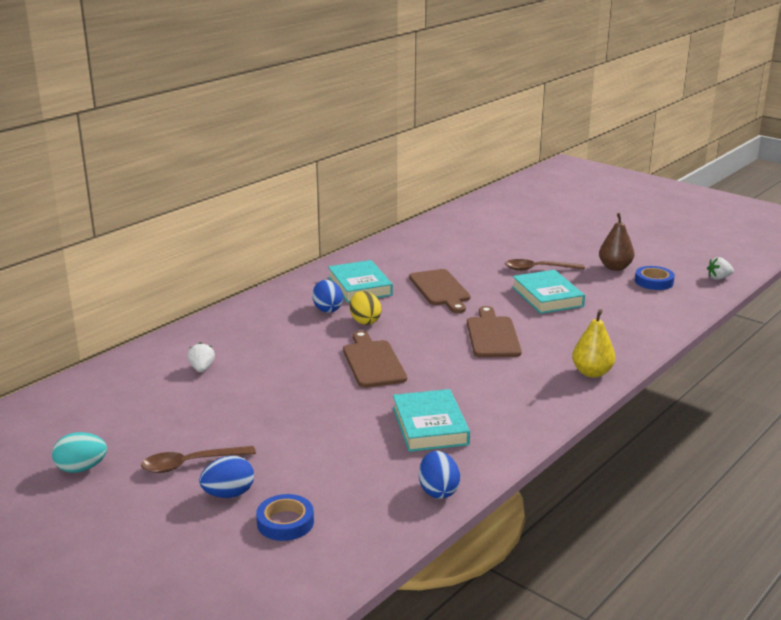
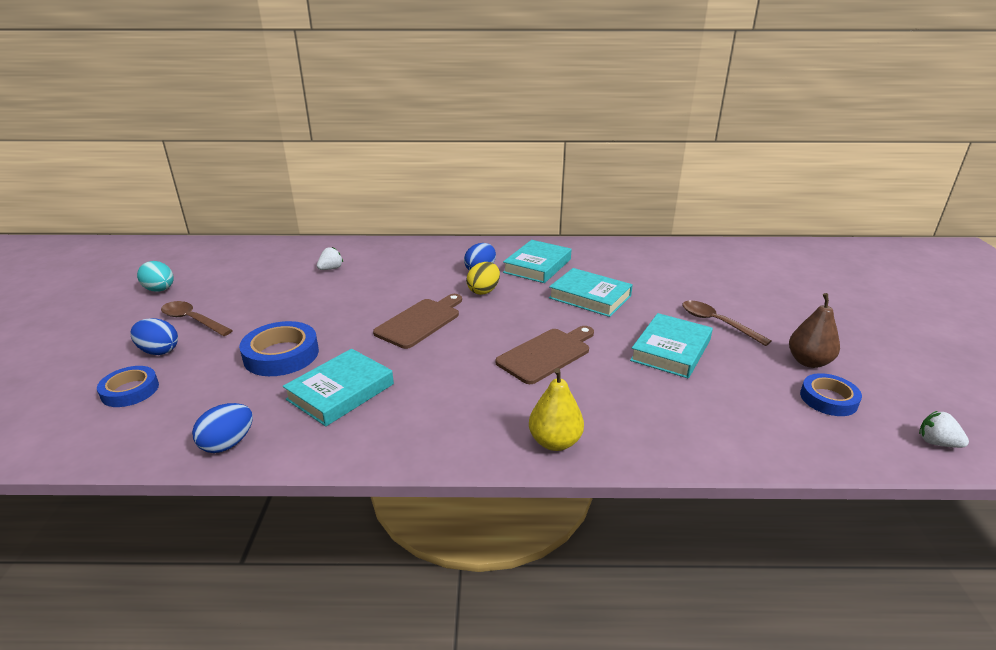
camera: 50 degrees right, 5 degrees up
(332, 435) = (281, 355): none -> blue tape
(440, 290) = (590, 297): brown cutting board -> turquoise book

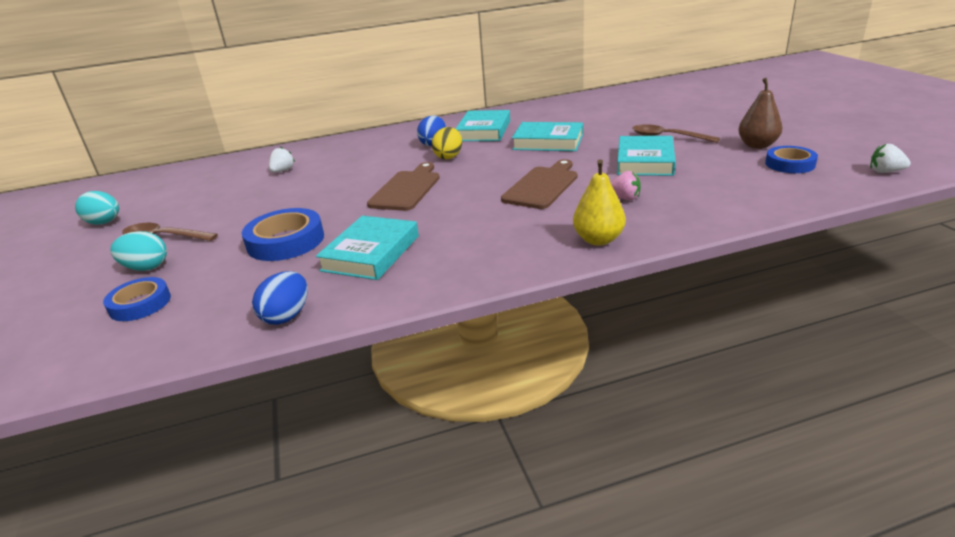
camera: 15 degrees left, 0 degrees up
(159, 351) = (146, 268): blue egg -> turquoise egg
(616, 394) = (624, 198): none -> pink strawberry

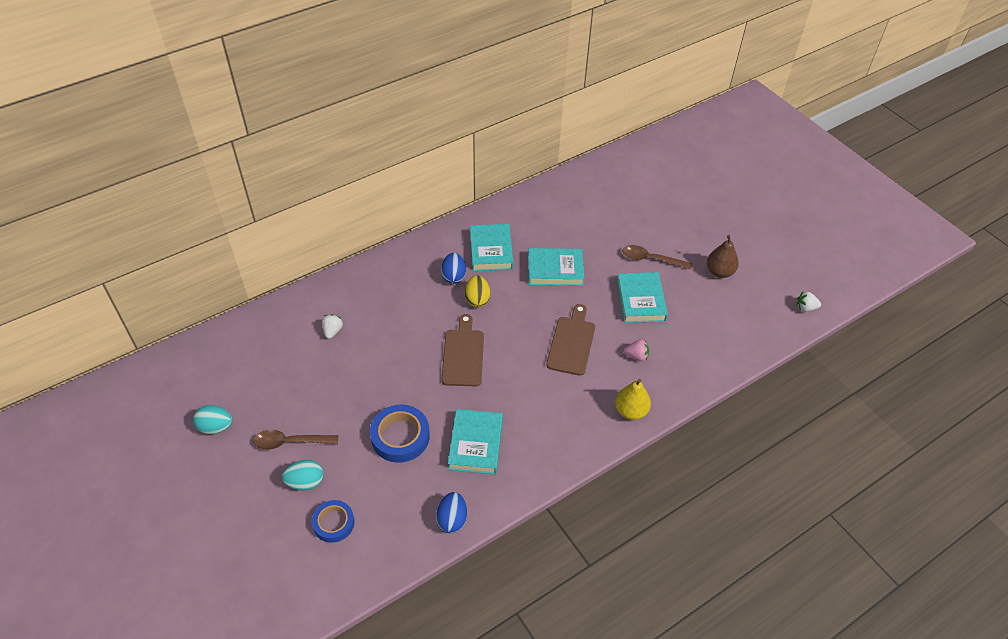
camera: 20 degrees left, 20 degrees up
(790, 164) = (744, 300): blue tape -> none

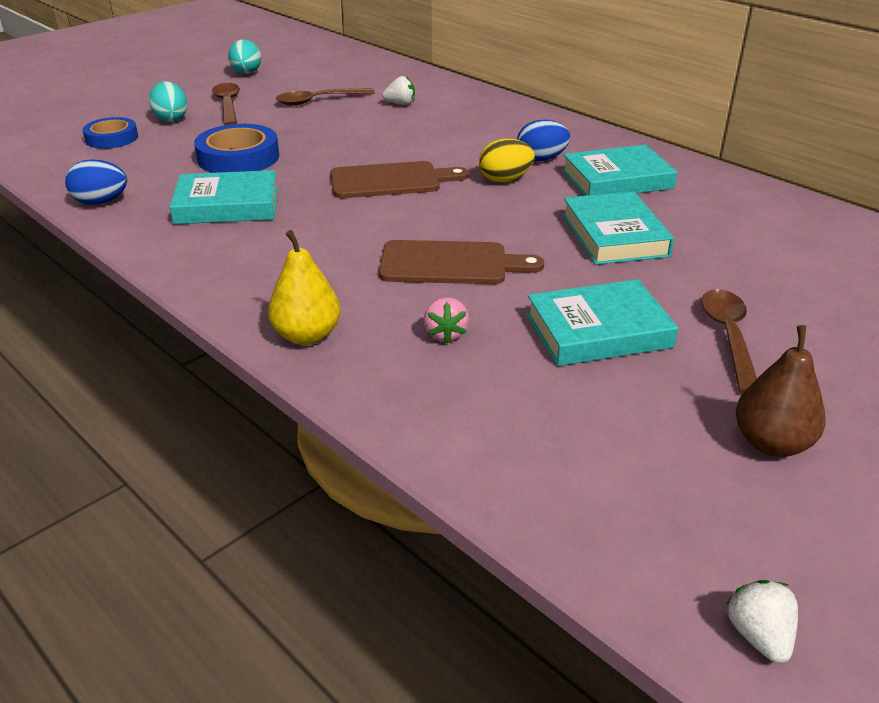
camera: 80 degrees right, 15 degrees down
(306, 381) = (318, 101): none -> brown spoon

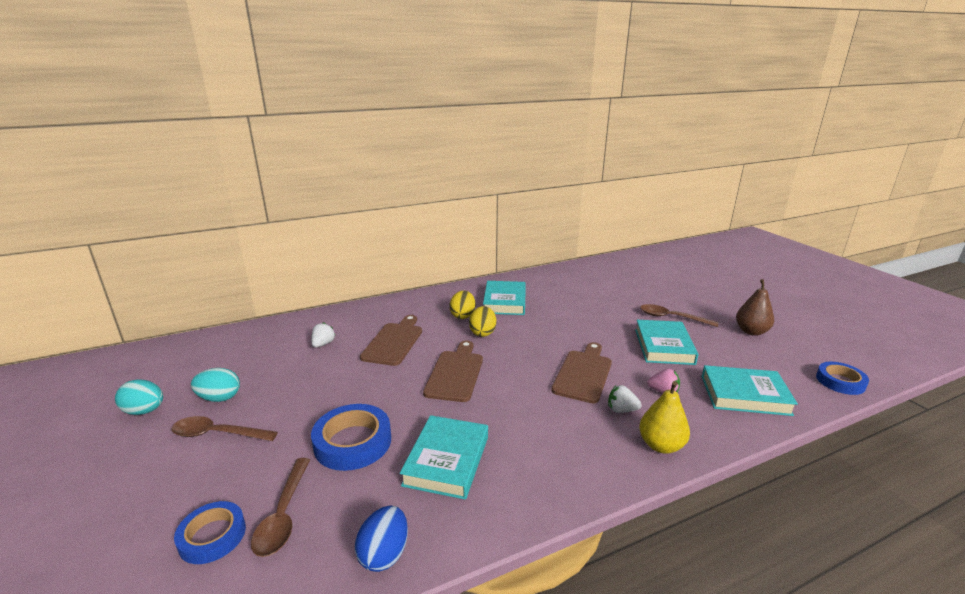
camera: 70 degrees left, 10 degrees down
(171, 118) = (207, 479): turquoise egg -> turquoise egg (219, 398)
(318, 101) = (271, 380): brown spoon -> brown spoon (283, 515)
(434, 135) = (394, 342): none -> brown cutting board
(541, 159) = (463, 315): blue egg -> yellow egg
(614, 235) = (568, 318): turquoise book -> turquoise book (745, 395)
(636, 565) = (840, 381): none -> blue tape
(758, 636) = (868, 367): white strawberry -> white strawberry (621, 410)

